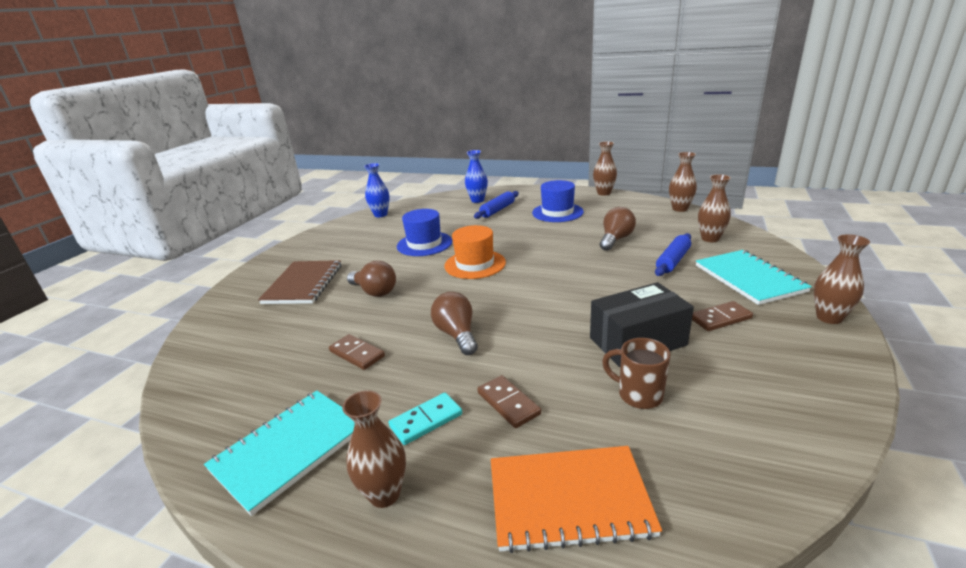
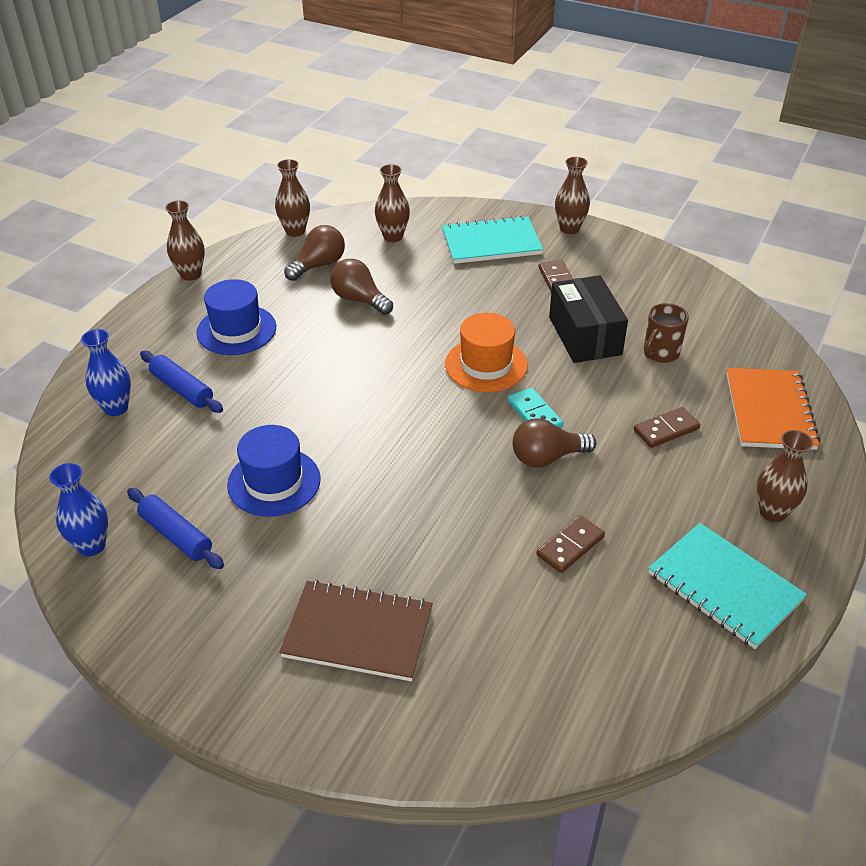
camera: 85 degrees left, 15 degrees up
(374, 291) = (417, 538): brown light bulb -> brown light bulb (318, 265)
(426, 420) = (687, 486): turquoise domino -> turquoise domino (534, 414)
(475, 264) = (374, 430): orange hat -> orange hat (486, 365)
(673, 261) = (435, 274): blue rolling pin -> blue rolling pin (176, 535)

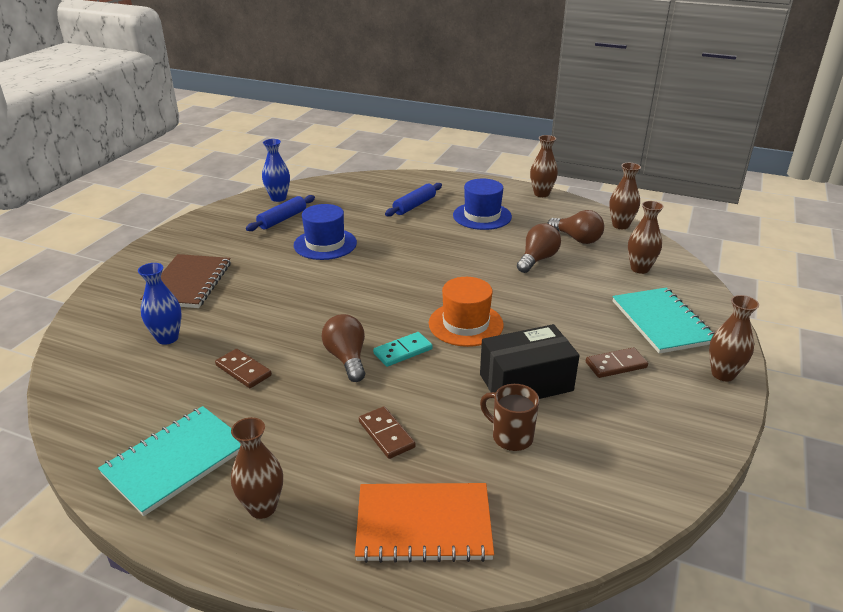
camera: 85 degrees right, 10 degrees down
(116, 408) = (393, 189): blue vase -> blue vase (167, 338)

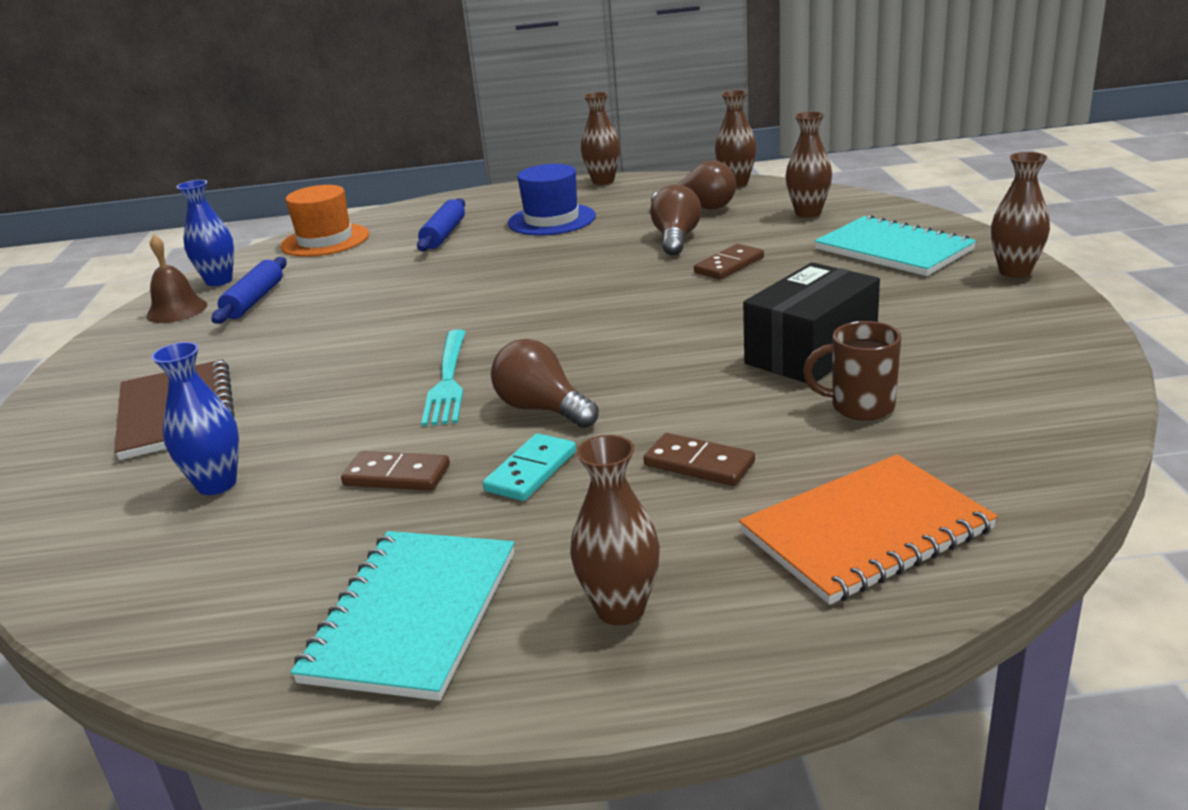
camera: 25 degrees left, 5 degrees down
(243, 212) = (177, 310): none -> brown bell
(321, 317) = (448, 381): none -> turquoise fork
(325, 244) = (357, 306): blue hat -> none
(403, 351) = (613, 376): turquoise domino -> turquoise domino (531, 471)
(465, 324) = (663, 323): orange hat -> orange hat (325, 240)
(616, 365) = (893, 301): brown domino -> brown domino (729, 265)

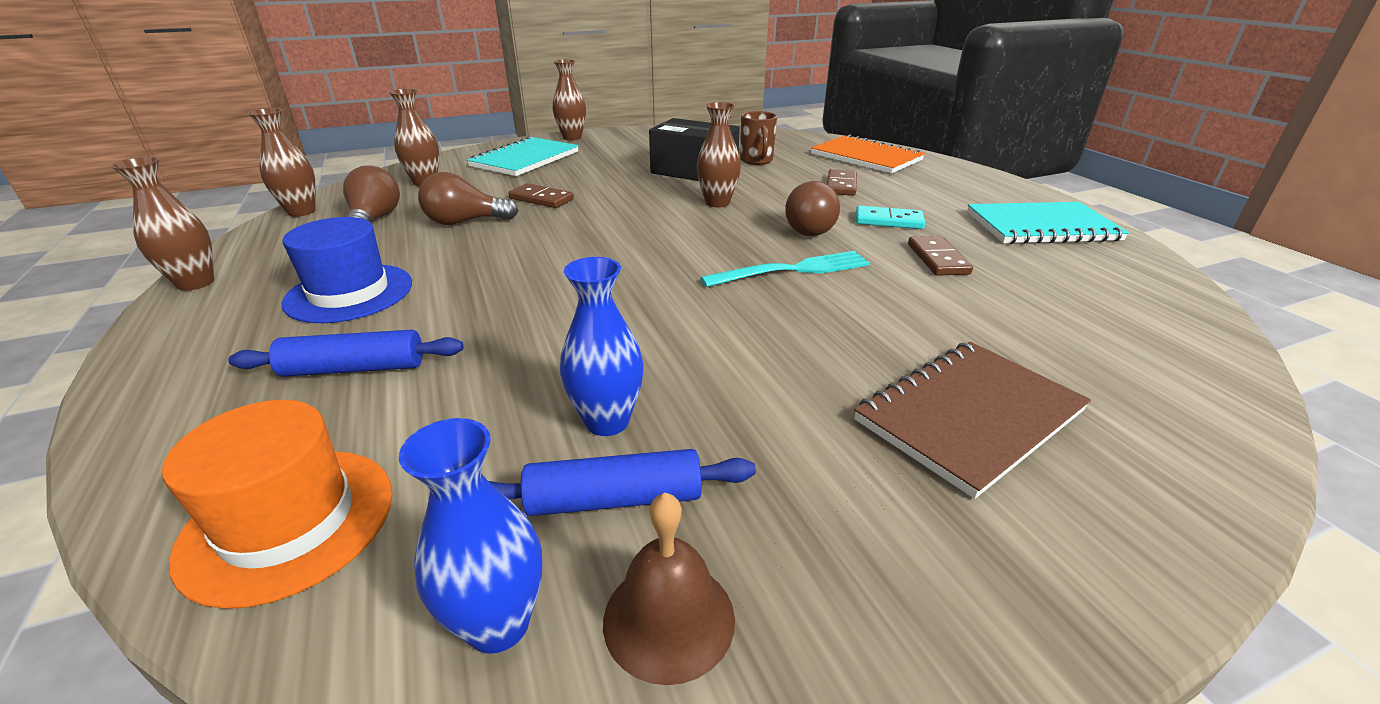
camera: 110 degrees left, 5 degrees up
(217, 484) = (1035, 331): blue vase -> blue vase (607, 421)
(620, 609) = (972, 189): brown vase -> brown vase (717, 203)

